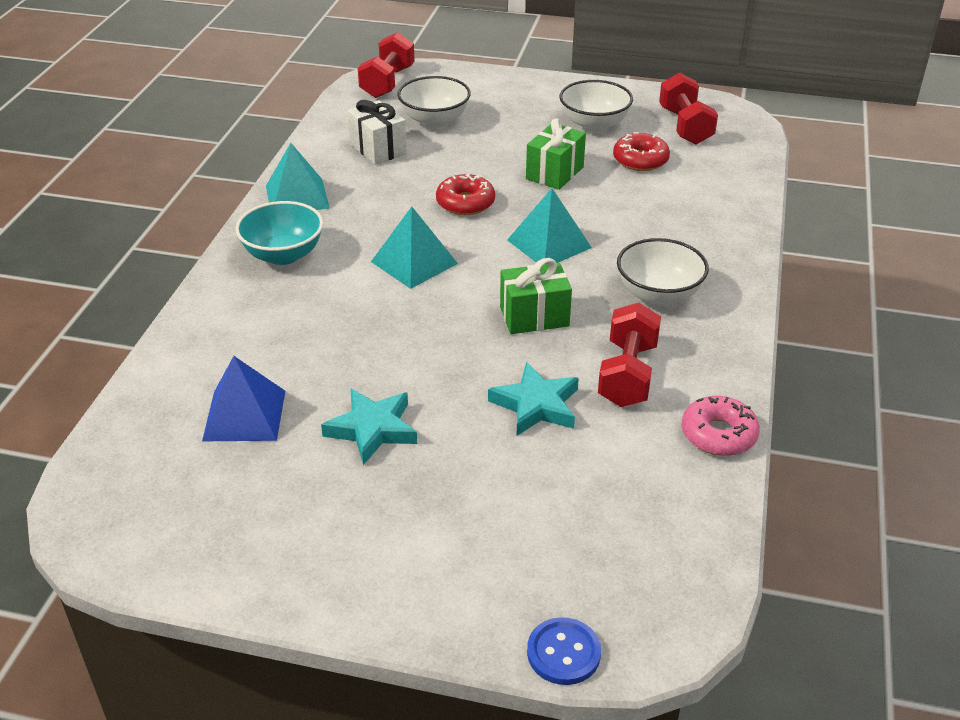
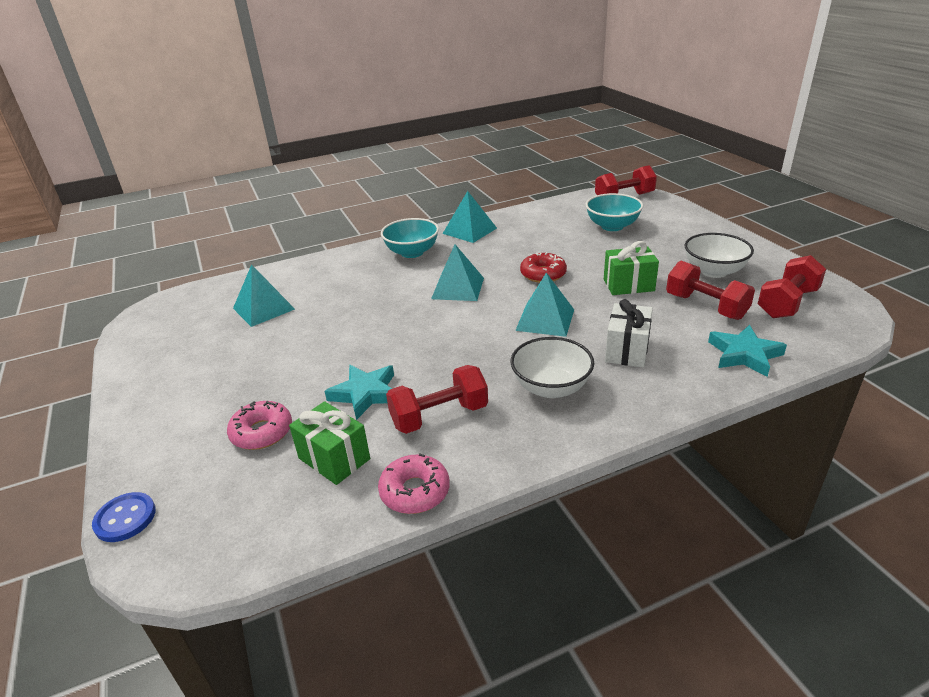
camera: 55 degrees right, 5 degrees down
(244, 415) = (264, 308): blue pyramid -> turquoise pyramid
(372, 429) = (286, 349): turquoise star -> turquoise star (744, 354)
(378, 149) = (552, 227): white gift -> white gift (627, 350)
(434, 120) = (612, 226): white bowl -> turquoise bowl
(520, 502) = (262, 432): none -> pink donut
(534, 316) = (457, 351): green gift -> green gift (334, 458)
(640, 160) = (705, 306): red donut -> red dumbbell

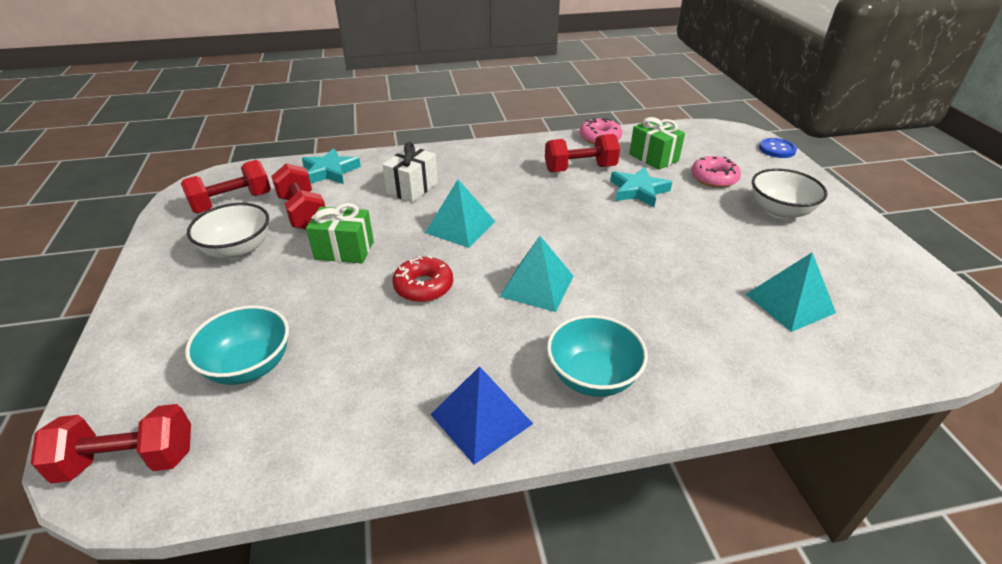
camera: 170 degrees left, 5 degrees up
(469, 230) = (481, 418): turquoise pyramid -> blue pyramid
(551, 387) = (491, 173): white bowl -> white bowl (779, 211)

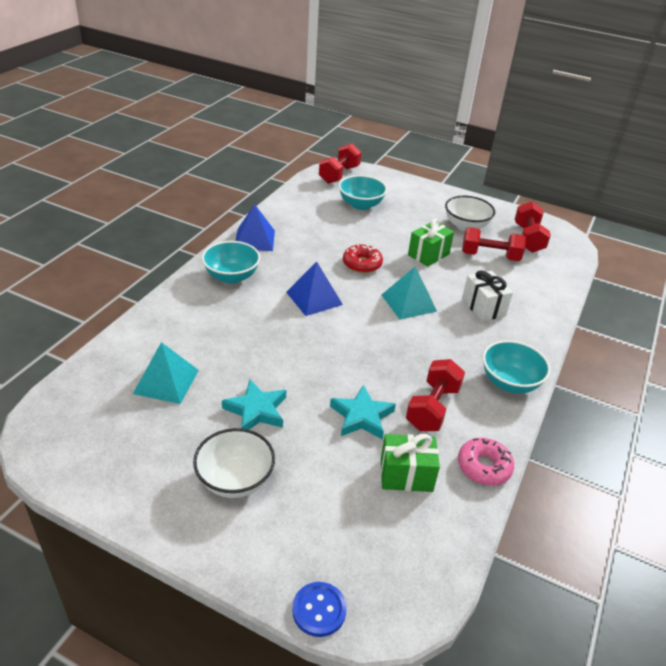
camera: 125 degrees right, 0 degrees up
(330, 171) = (544, 285): turquoise star -> turquoise star (256, 410)
(503, 151) = (509, 382): none -> turquoise bowl
(537, 286) = (314, 298): turquoise pyramid -> blue pyramid
(714, 178) = (327, 486): pink donut -> none

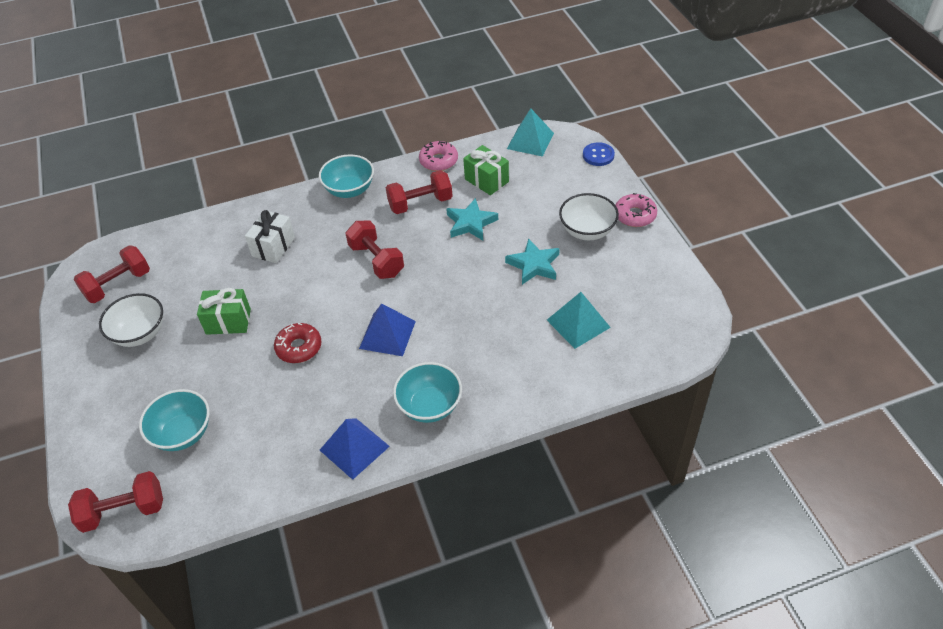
camera: 130 degrees left, 10 degrees up
(194, 537) = (635, 215): none -> pink donut
(408, 302) = (320, 284): turquoise pyramid -> turquoise pyramid (530, 141)
(490, 256) = (183, 287): red dumbbell -> red dumbbell (376, 260)

